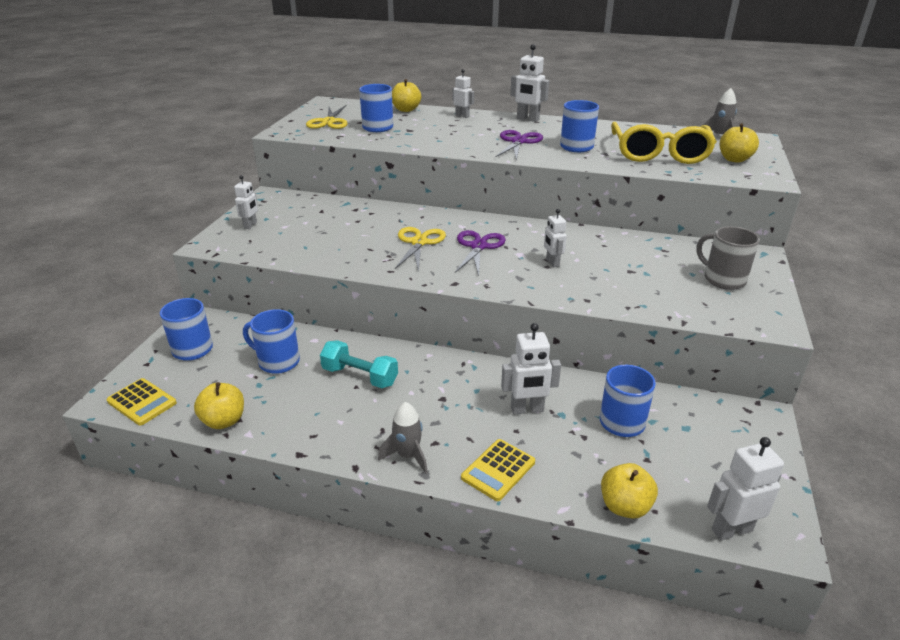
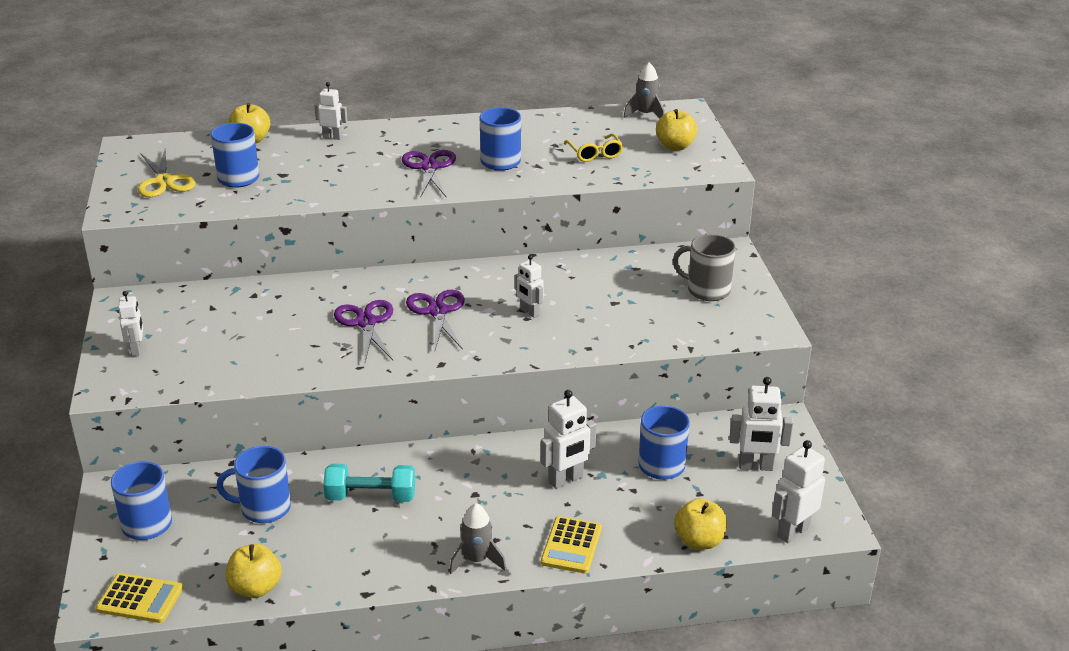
camera: 25 degrees left, 0 degrees up
(419, 242) = (366, 323): yellow scissors -> purple scissors
(527, 119) = (417, 127): white robot -> white robot (755, 466)
(659, 153) = (595, 154): yellow glasses -> yellow glasses, size x0.47

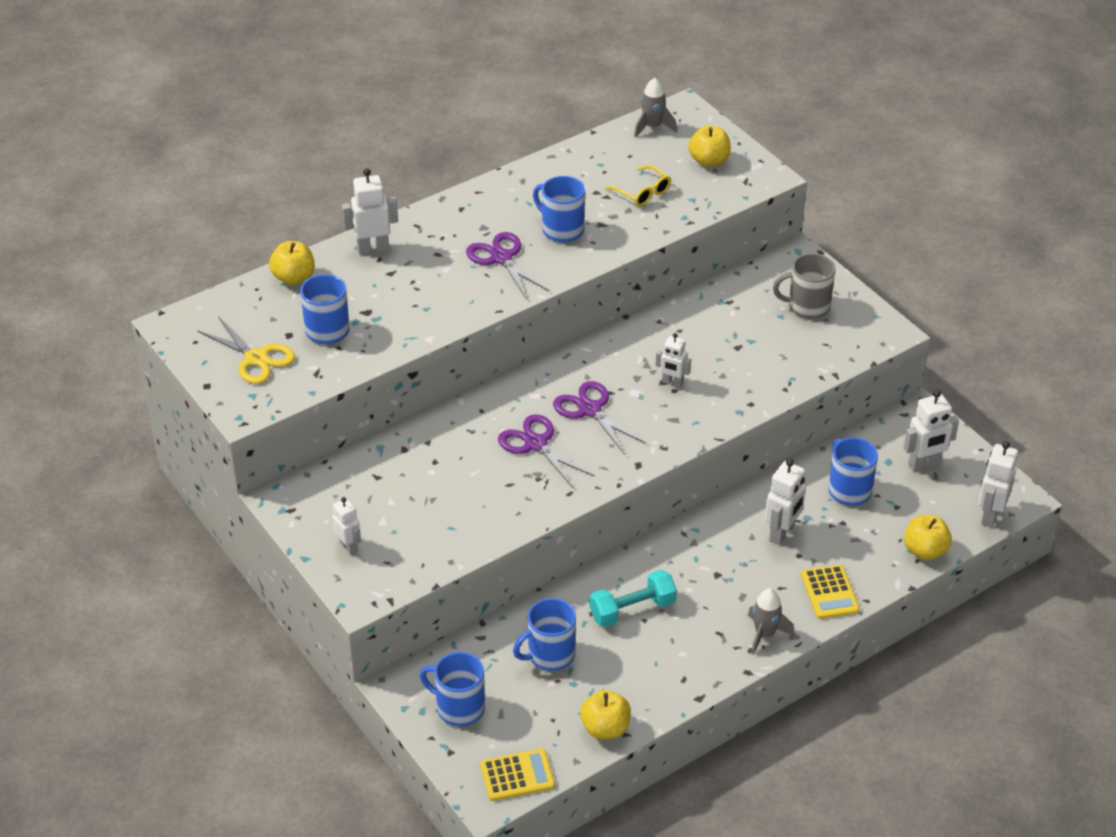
camera: 25 degrees left, 10 degrees up
(332, 137) = (373, 248): white robot -> white robot, size x1.54

